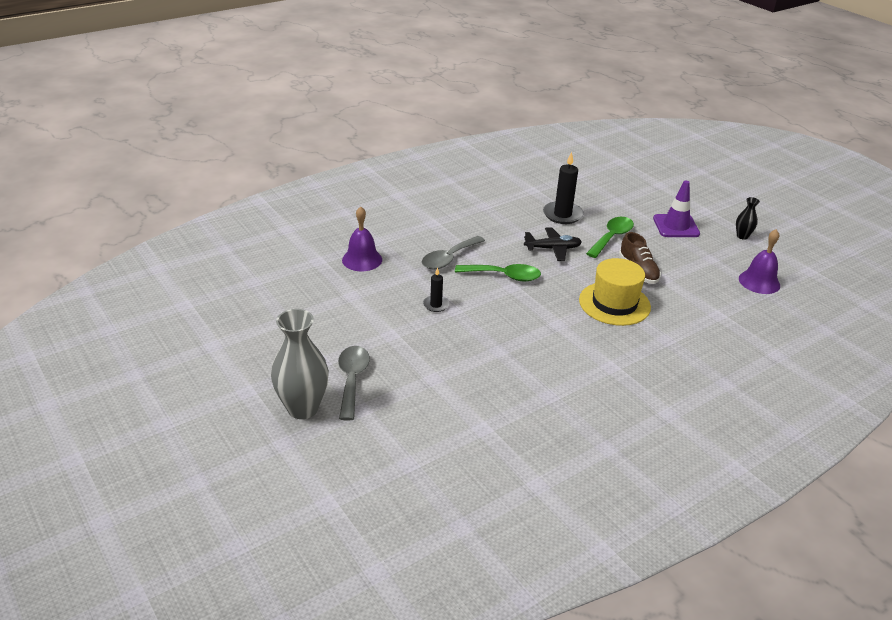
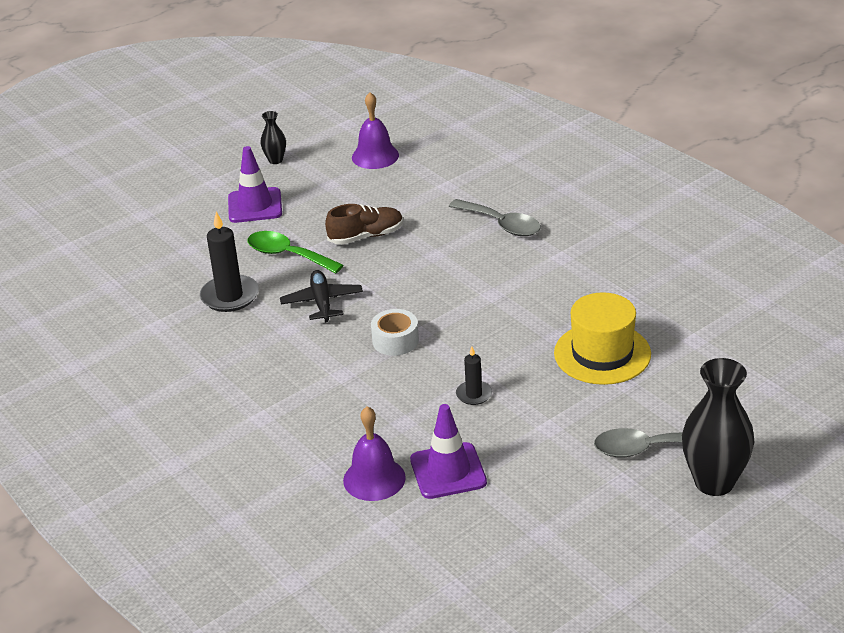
camera: 90 degrees left, 0 degrees up
(303, 408) = (714, 482): grey vase -> black vase
(359, 288) = (448, 471): none -> purple traffic cone
(449, 258) = (359, 393): grey spoon -> grey spoon (501, 224)
(504, 276) = (395, 341): green spoon -> white tape
(614, 303) = (440, 254): yellow hat -> yellow hat (602, 354)

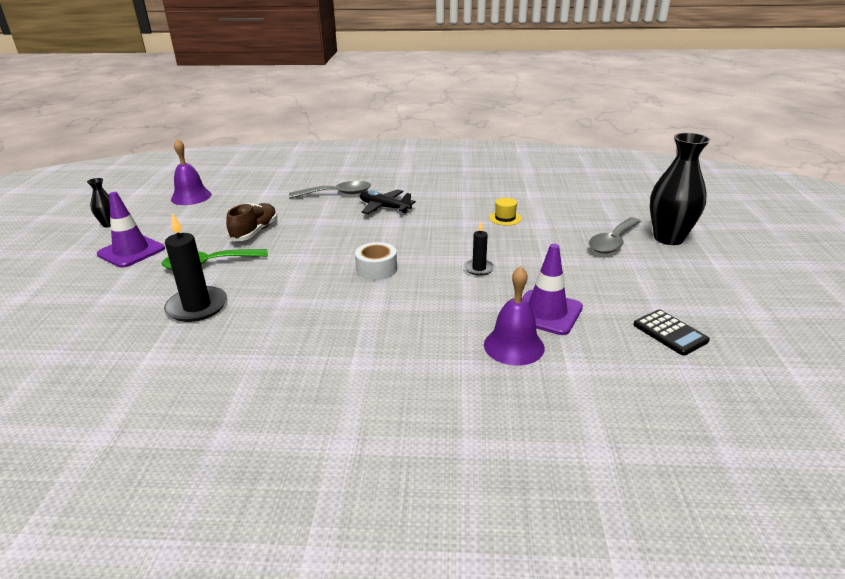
camera: 50 degrees left, 5 degrees down
(322, 302) = (284, 275): black plane -> black plane (384, 207)
(505, 556) = (670, 333): none -> black calculator
(602, 354) = (505, 218): yellow hat -> yellow hat, size x0.45

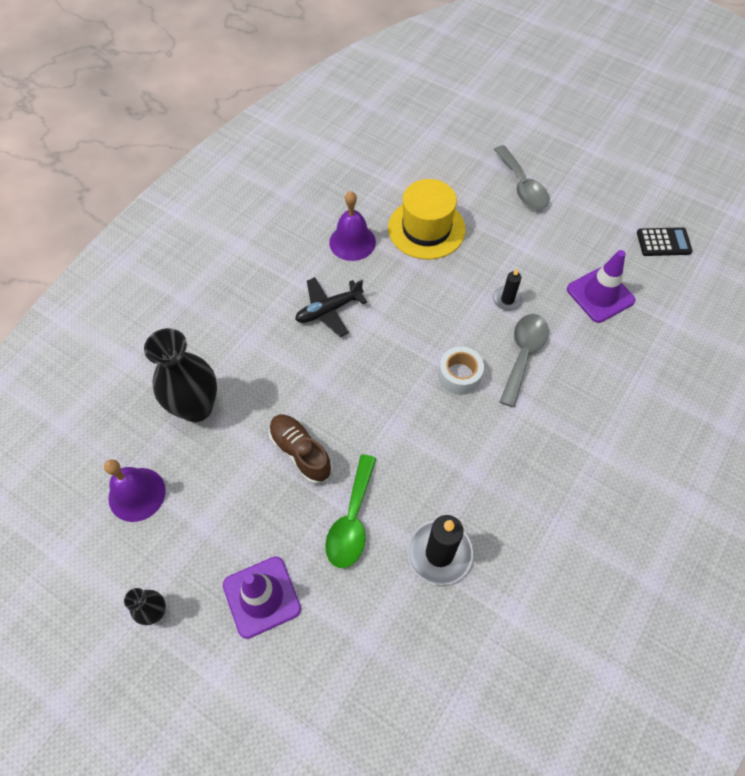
camera: 60 degrees left, 30 degrees up
(337, 194) = (257, 337): grey spoon -> grey spoon (523, 354)
(505, 218) = (426, 228): yellow hat -> yellow hat, size x2.21
(514, 346) = (632, 340): purple bell -> purple bell (352, 242)
(668, 238) = (539, 149): black vase -> black vase (196, 407)

